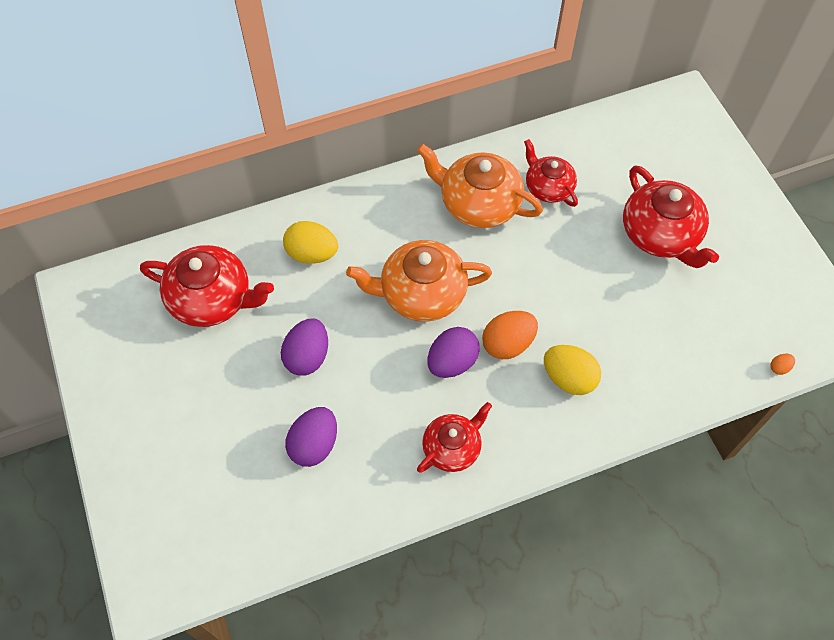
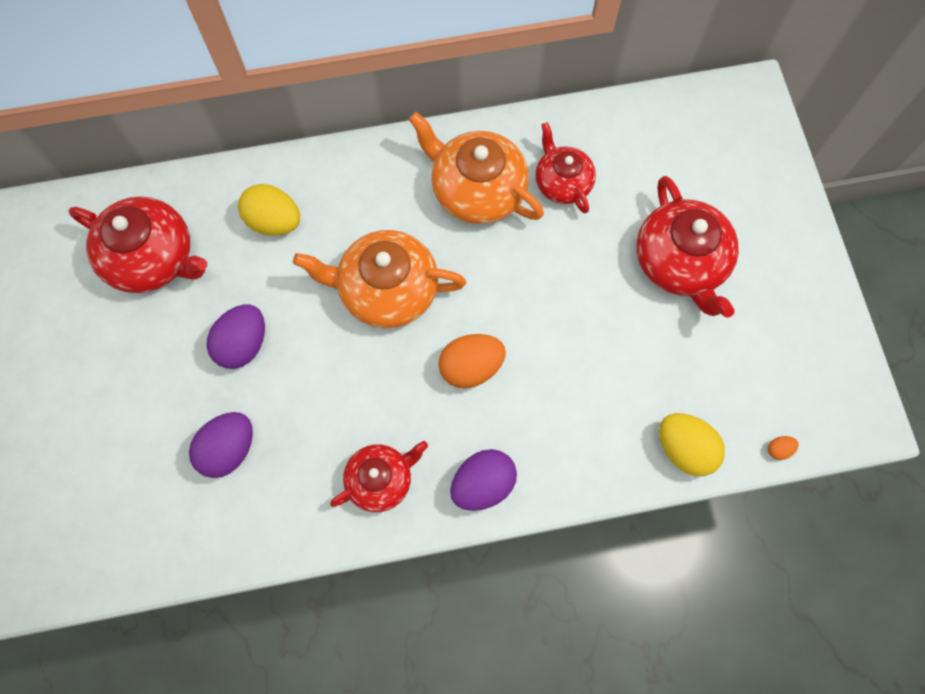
camera: 10 degrees right, 10 degrees up
(452, 362) = (403, 378): purple egg -> purple egg (483, 484)
(569, 378) = (531, 420): yellow egg -> yellow egg (684, 449)

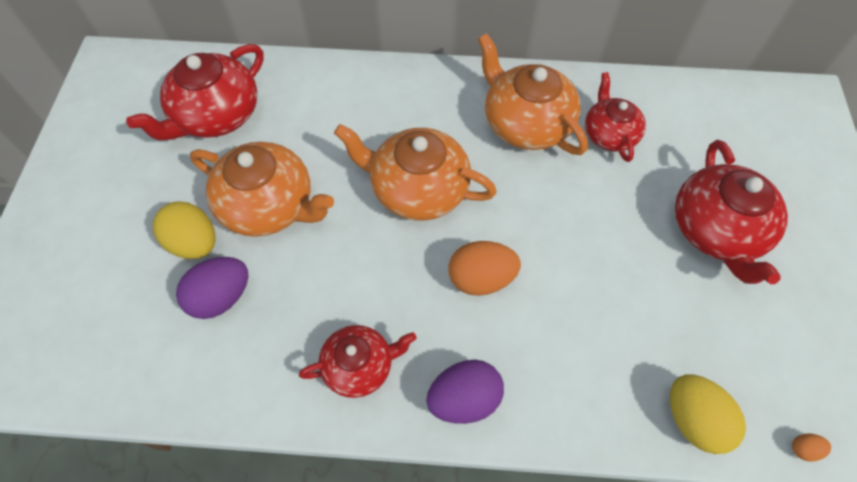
camera: 15 degrees right, 10 degrees down
(152, 258) = (216, 115): red teapot -> red teapot turned 90 degrees clockwise
(243, 344) = (269, 205): purple egg -> orange teapot
(274, 221) = (333, 109): yellow egg -> yellow egg (194, 243)

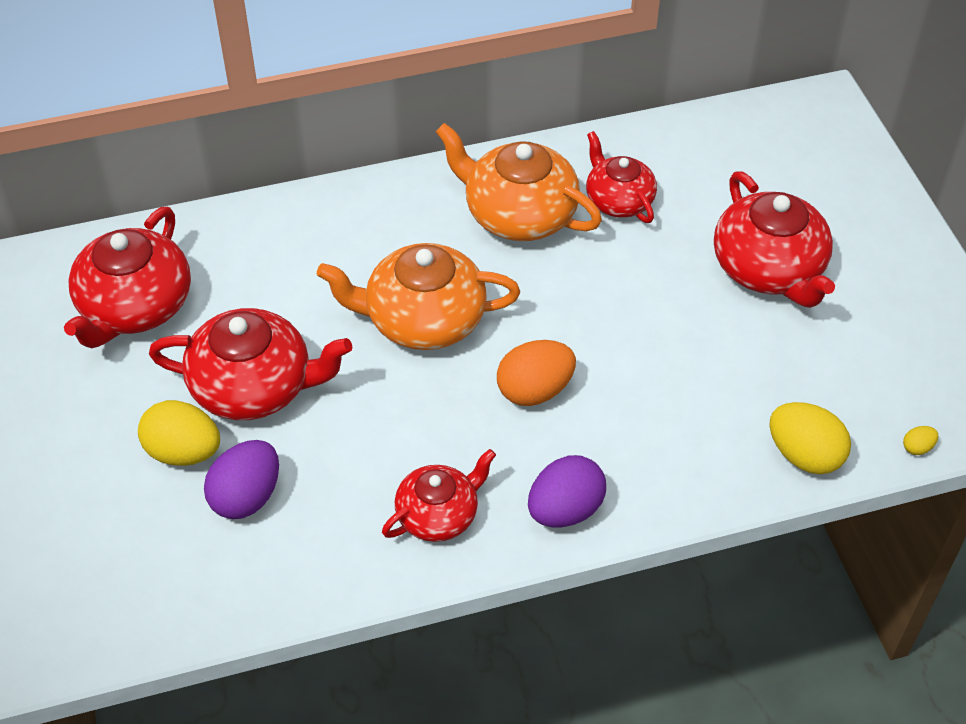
camera: 20 degrees left, 10 degrees down
(269, 205) = (254, 387): orange teapot -> red teapot
(803, 449) = (917, 447): orange egg -> yellow egg

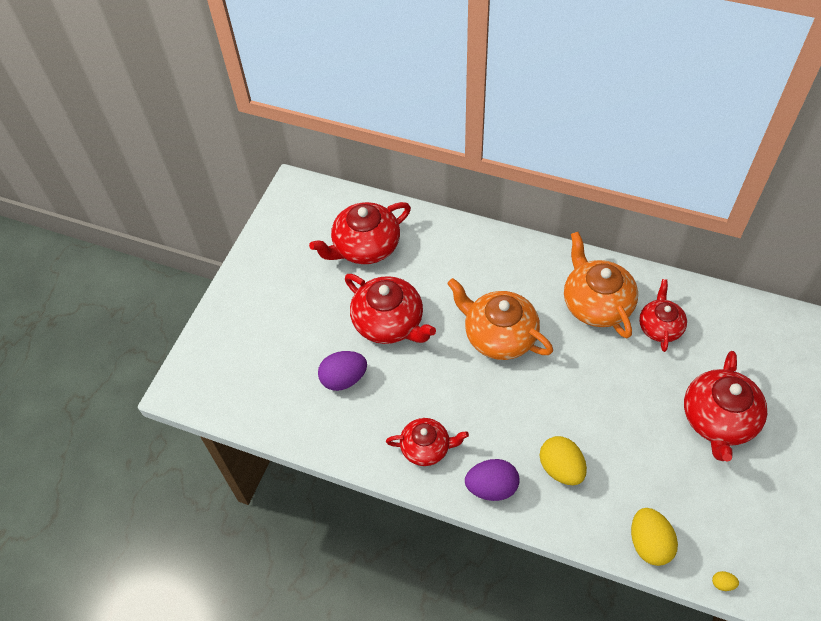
camera: 40 degrees right, 5 degrees up
(183, 452) = (333, 337): yellow egg -> yellow egg (561, 468)
(535, 390) = (527, 410): orange egg -> none

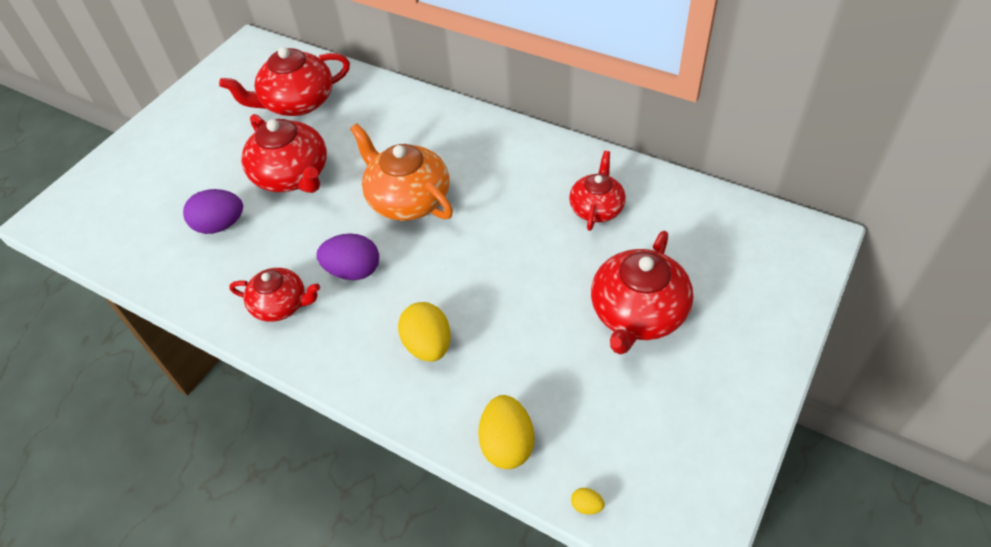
camera: 10 degrees right, 5 degrees down
(491, 487) = (339, 356): purple egg -> purple egg (353, 271)
(596, 303) = (530, 178): orange teapot -> none

